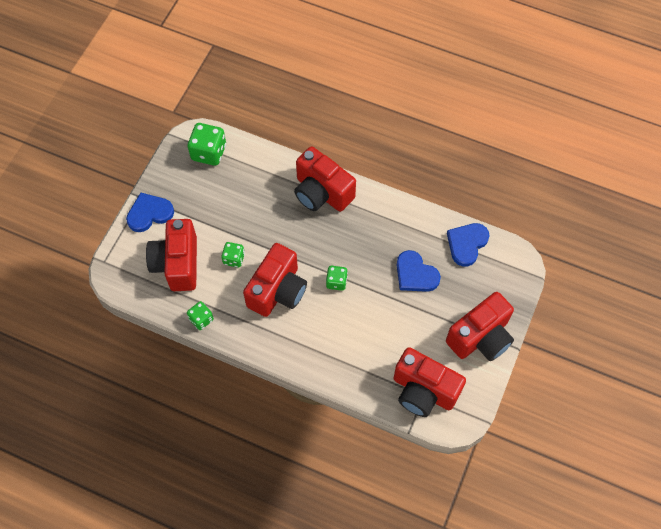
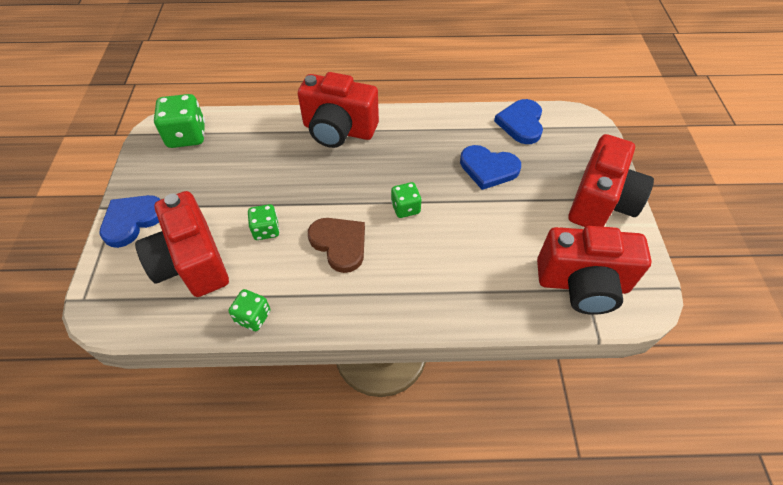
camera: 25 degrees left, 10 degrees down
(277, 291) = (339, 244): red camera -> brown heart

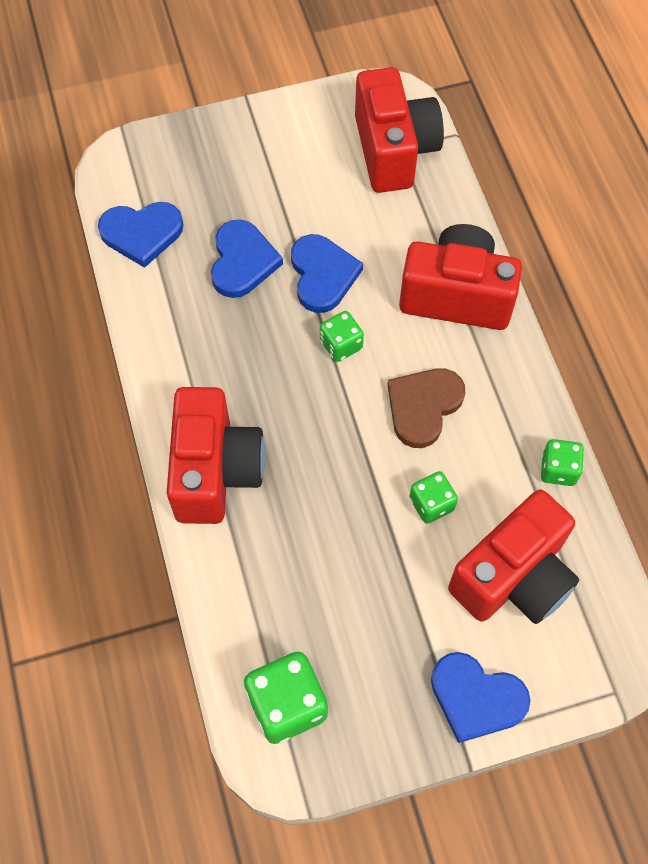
camera: 105 degrees left, 10 degrees up
(467, 210) = (322, 275): none -> blue heart
(600, 202) = (266, 138): red camera -> red camera (457, 295)

